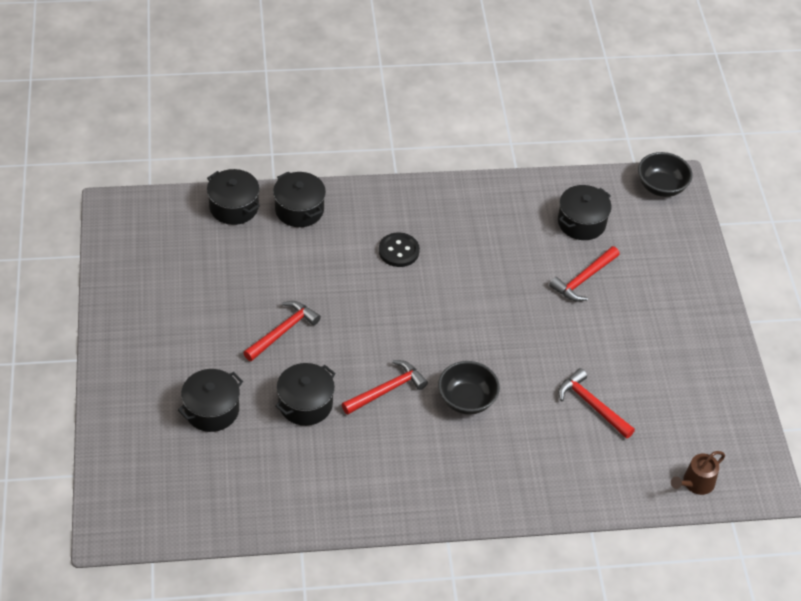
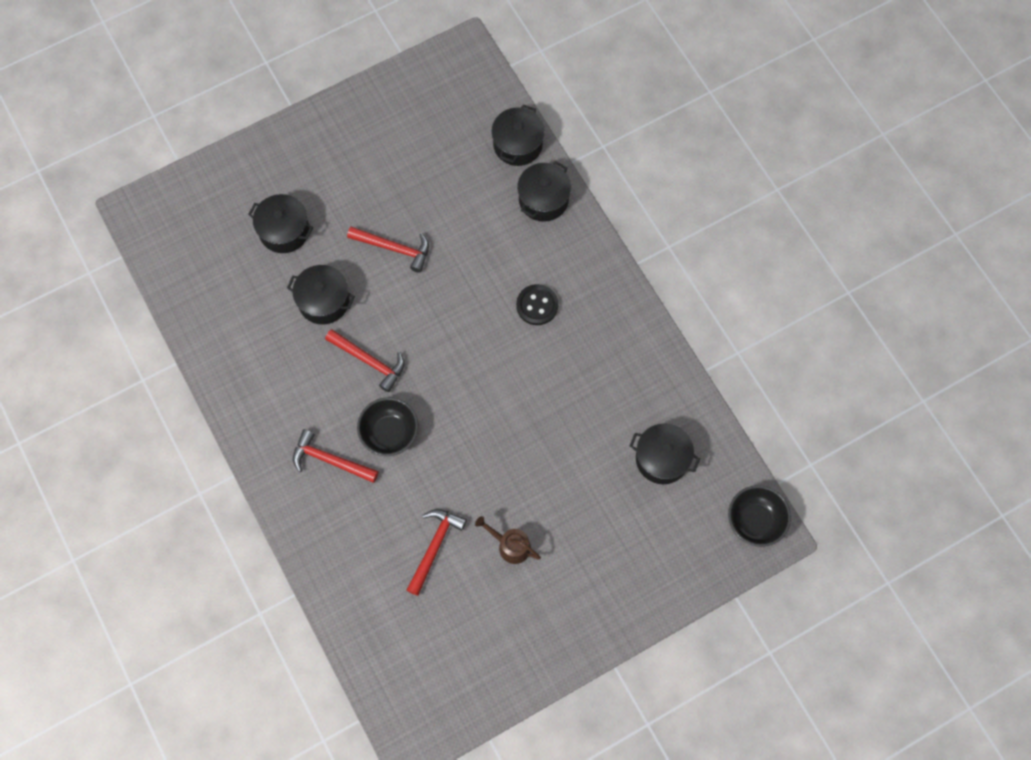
camera: 70 degrees right, 20 degrees up
(584, 279) = (587, 486): red hammer -> red hammer (330, 460)
(695, 483) = (386, 672): brown watering can -> brown watering can (510, 546)

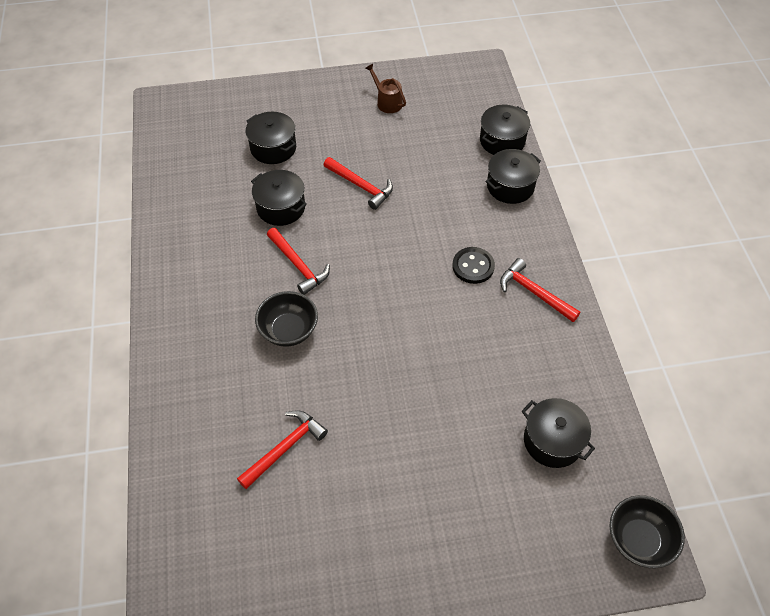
camera: 20 degrees right, 15 degrees down
(330, 460) = (223, 336): red hammer -> red hammer (534, 293)
(510, 546) = (362, 473): brown watering can -> brown watering can (387, 102)

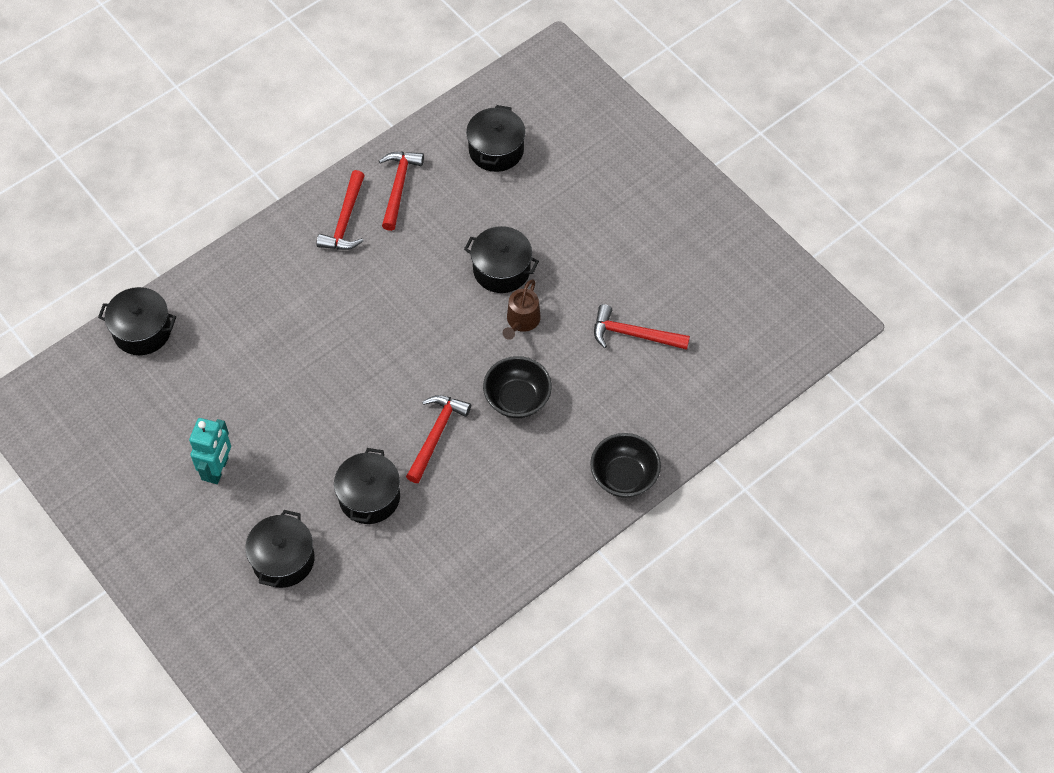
camera: 120 degrees left, 5 degrees up
(361, 186) = (291, 435): red hammer -> red hammer (398, 187)
(363, 141) = (218, 469): none -> turquoise robot
(387, 102) = (136, 479): brown watering can -> brown watering can (522, 321)
(473, 266) = (343, 282): black button -> none
(510, 186) = (211, 295): black pot -> black pot (501, 269)
(639, 540) = (544, 69): black bowl -> black bowl (624, 476)

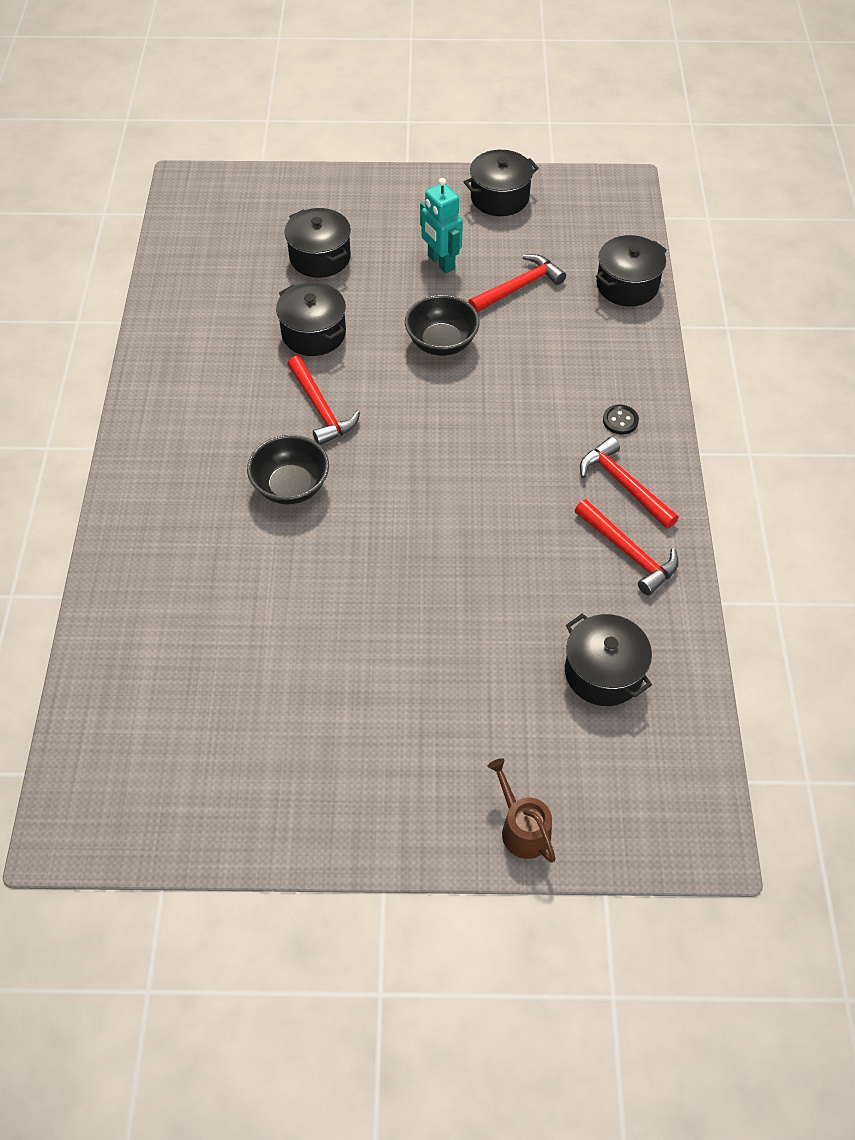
camera: 130 degrees right, 5 degrees down
(289, 254) = (620, 420): none -> black button
(501, 269) = (443, 571): black pot -> black pot (499, 197)
(522, 321) = (368, 546): brown watering can -> brown watering can (522, 828)
(624, 476) = (130, 510): black bowl -> black bowl (441, 343)
(634, 334) = (255, 628): red hammer -> red hammer (518, 287)

